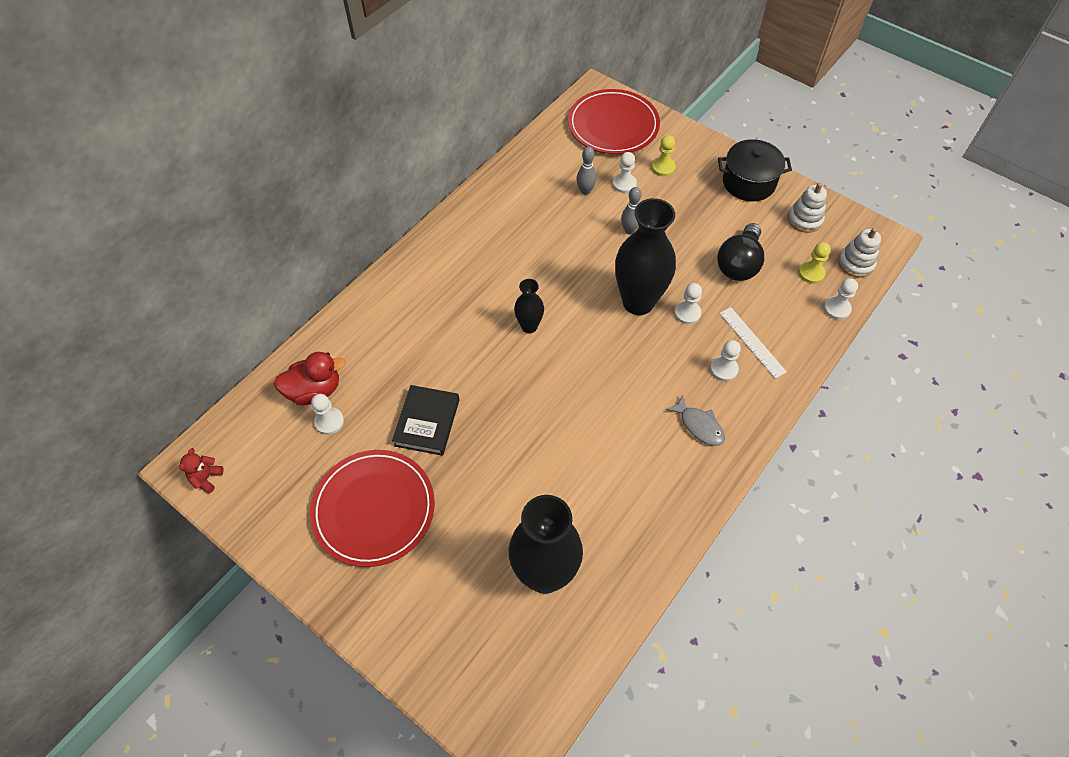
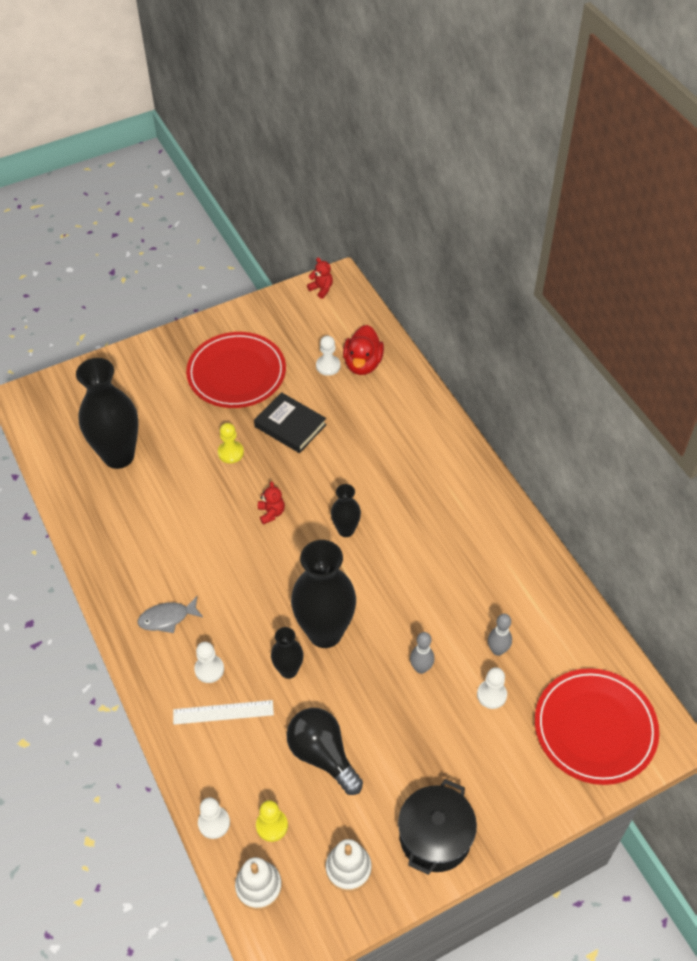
camera: 115 degrees right, 5 degrees down
(541, 393) = (271, 513): none -> red teddy bear
(663, 167) = (500, 750): yellow pawn -> yellow pawn (230, 453)
(687, 313) = (288, 670): white pawn -> black vase

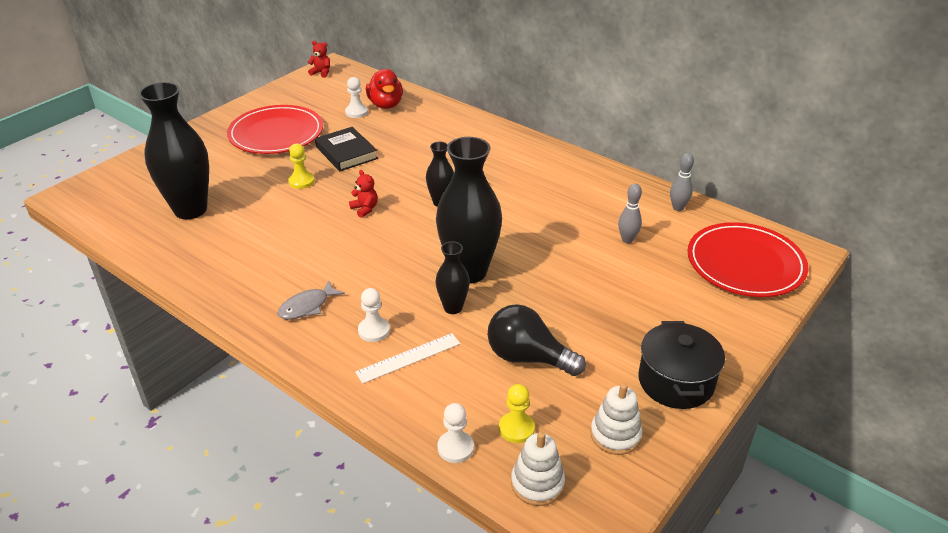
camera: 25 degrees left, 15 degrees down
(290, 425) = (346, 153): black book -> black book turned 45 degrees clockwise
(421, 668) = (572, 270): grey bowling pin -> grey bowling pin (678, 208)
(491, 695) = (645, 269): white pawn -> none

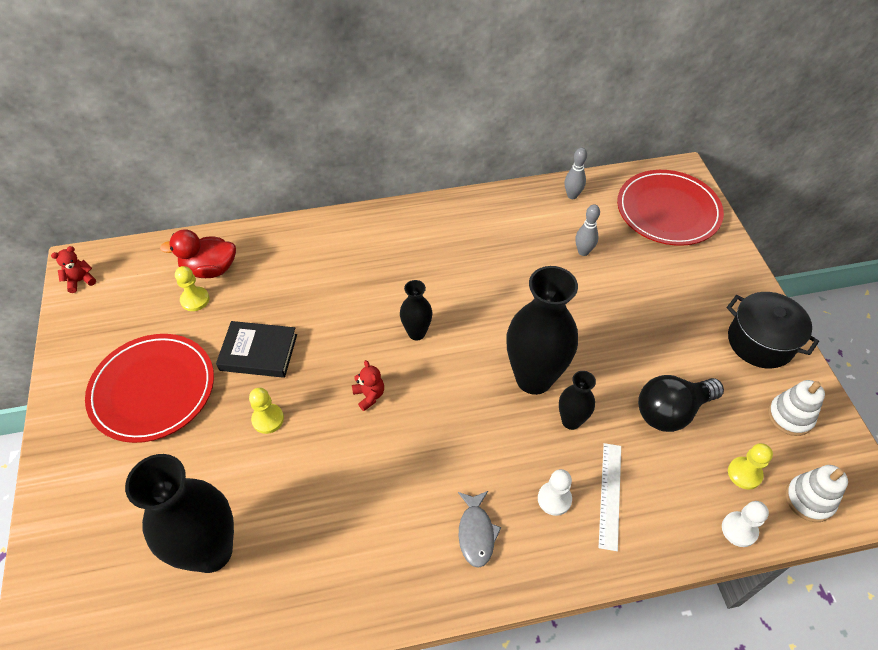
camera: 50 degrees left, 15 degrees up
(356, 112) = (195, 300): white pawn -> yellow pawn
(365, 209) = (369, 395): red teddy bear -> red teddy bear turned 60 degrees clockwise
(385, 105) = (210, 269): red duck -> red duck turned 150 degrees clockwise

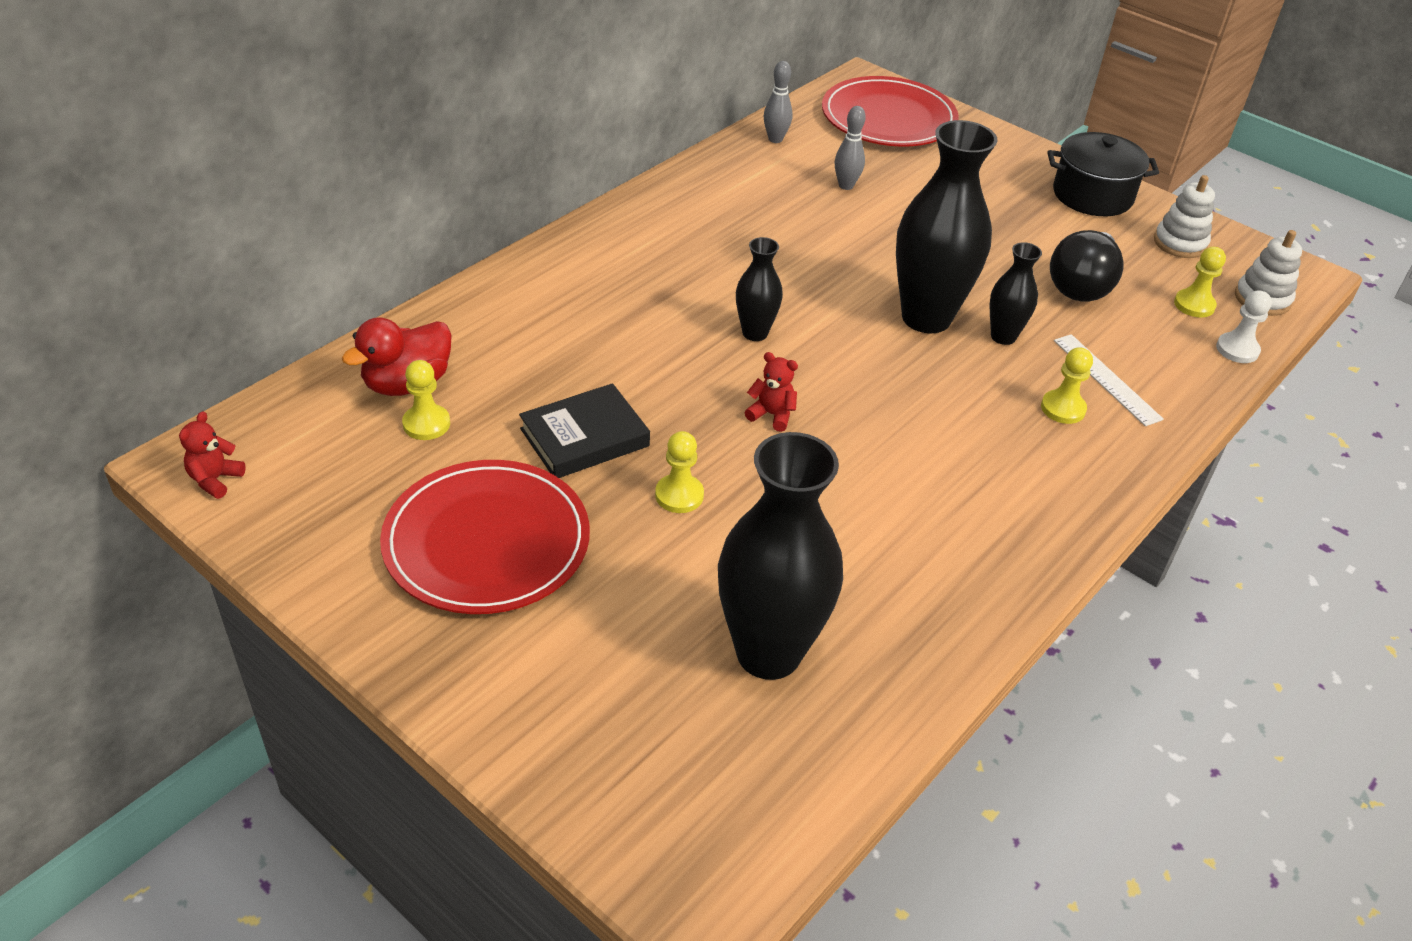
camera: 40 degrees left, 10 degrees down
(476, 533) = (1025, 475): grey fish -> none
(554, 499) = (1063, 408): white pawn -> yellow pawn

